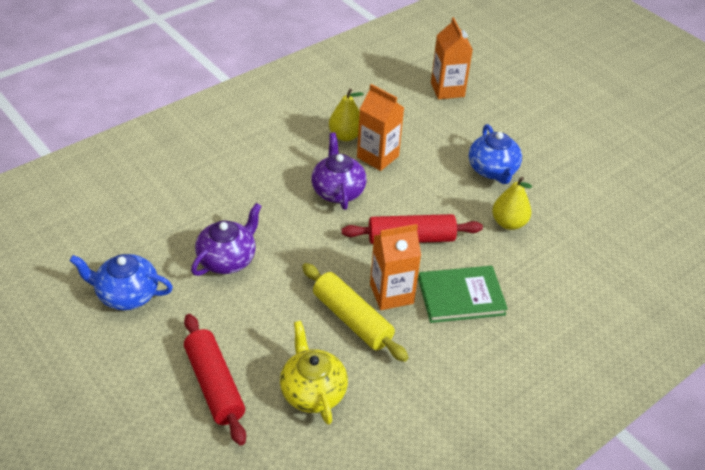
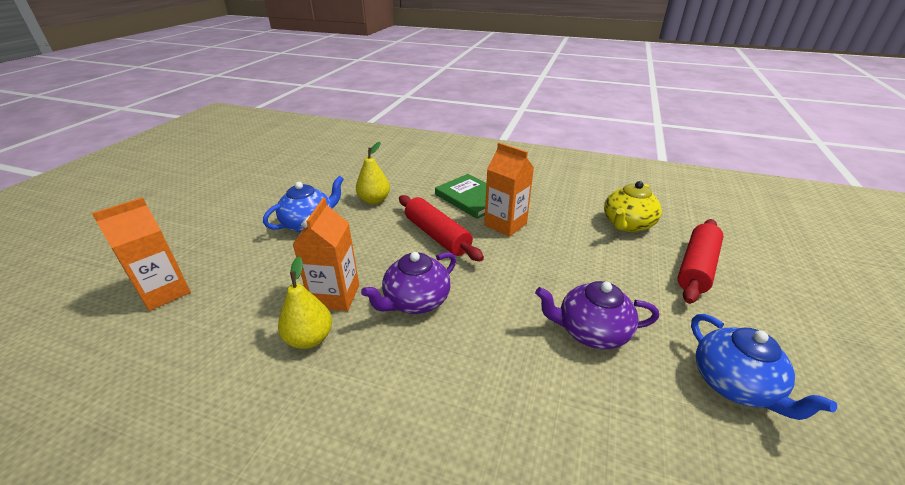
camera: 120 degrees left, 10 degrees down
(352, 319) = (551, 232): yellow rolling pin -> none

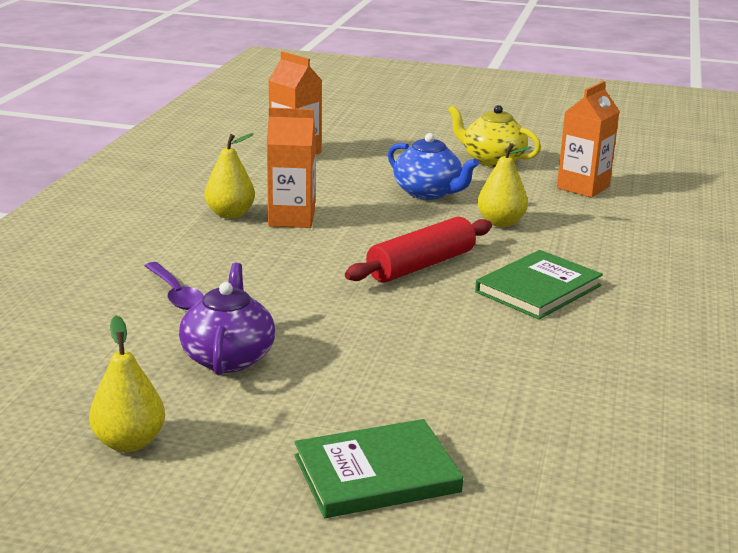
camera: 85 degrees right, 10 degrees down
(416, 301) = (284, 257): purple teapot -> none
(487, 372) = (175, 294): none -> purple spoon
(505, 224) = (465, 313): orange carton -> orange carton (583, 187)
(627, 224) = (502, 426): yellow teapot -> yellow teapot (492, 160)
(696, 267) = (376, 474): red rolling pin -> green book
(734, 384) = (129, 442): blue teapot -> yellow pear

